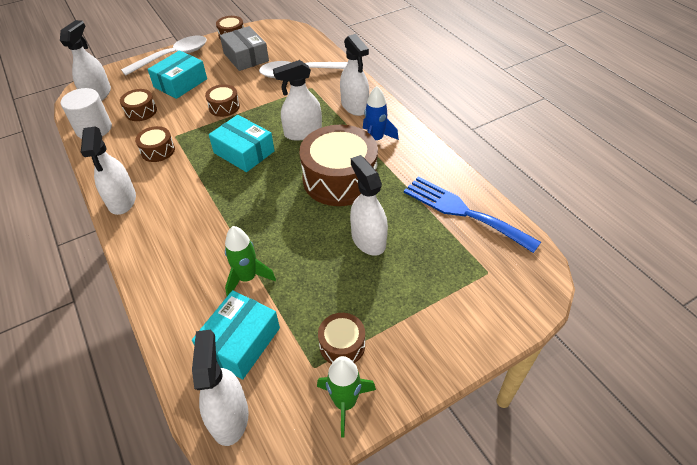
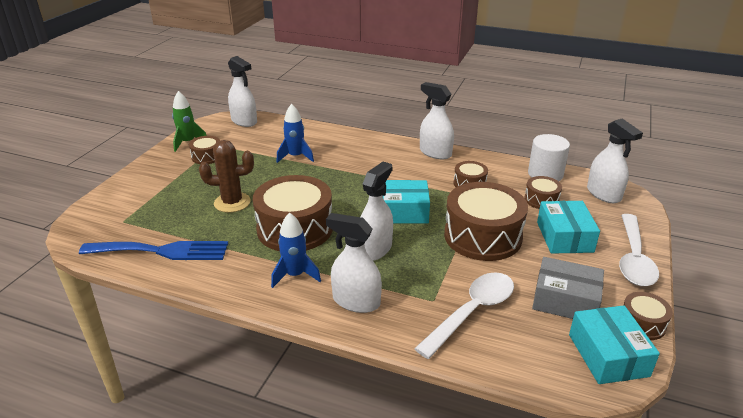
camera: 140 degrees right, 15 degrees down
(224, 107) = (482, 236): brown drum -> brown drum, size x2.09
(240, 342) = (267, 138): turquoise box -> turquoise box (608, 355)
(247, 278) = (295, 156): green rocket -> blue rocket
(368, 239) = (232, 202): white spray bottle -> brown cactus

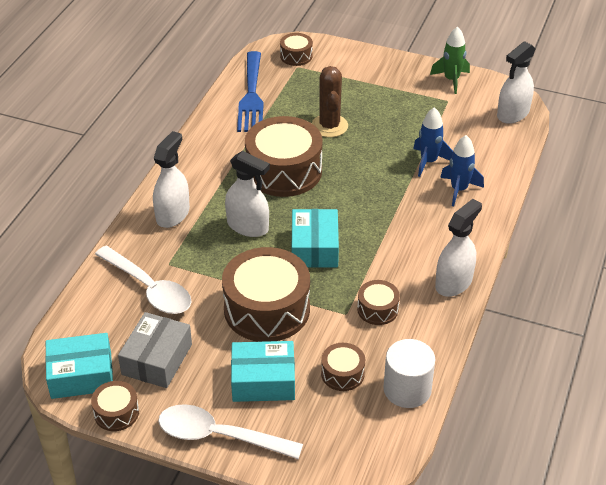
camera: 90 degrees right, 10 degrees up
(207, 156) = (421, 97): brown drum -> brown drum (296, 56)
(295, 275) = (212, 176): blue rocket -> blue rocket (459, 190)
(603, 194) = (359, 443): white spray bottle -> none

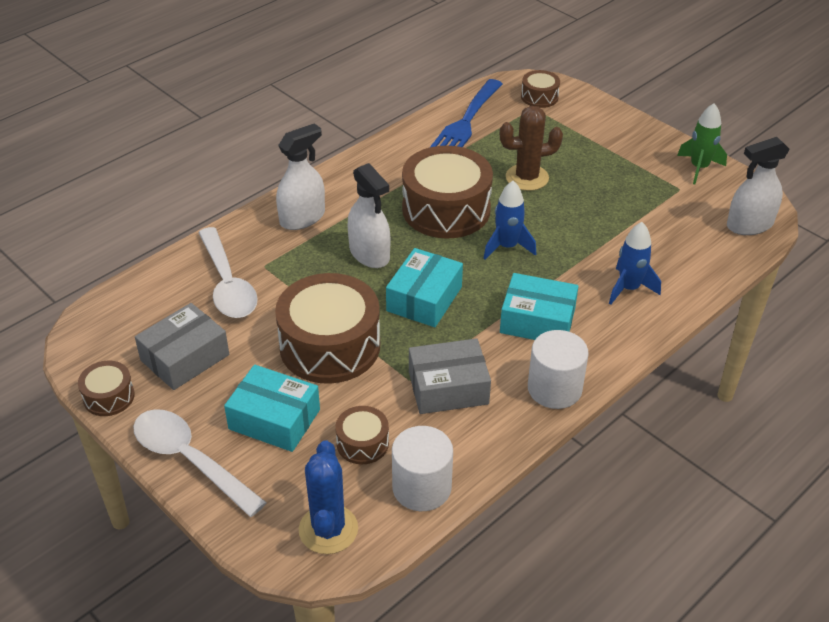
camera: 25 degrees right, 0 degrees up
(81, 375) = (103, 347): turquoise box -> turquoise box (537, 321)
(329, 126) = (527, 178): brown cactus -> brown cactus turned 60 degrees clockwise
(360, 445) = (328, 529): none -> blue cactus
(377, 309) = (448, 388): brown drum -> grey box
(428, 162) = (613, 248): blue rocket -> blue rocket (507, 247)
(454, 283) = (554, 389): white spray bottle -> white cylinder

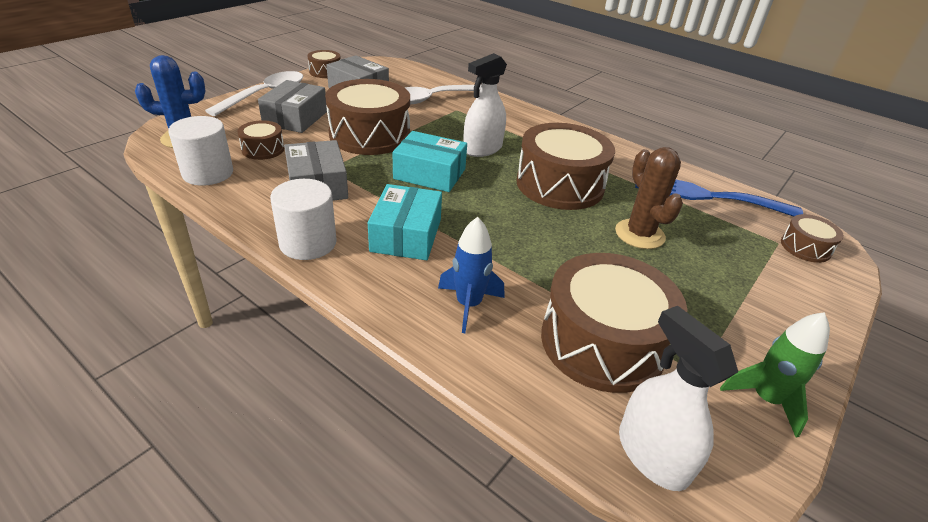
camera: 80 degrees right, 5 degrees down
(274, 419) = (295, 118): turquoise box -> grey box
(302, 218) = (518, 121): white spray bottle -> none
(507, 247) = (516, 219): blue rocket -> none
(659, 225) = (602, 342): none -> brown drum

